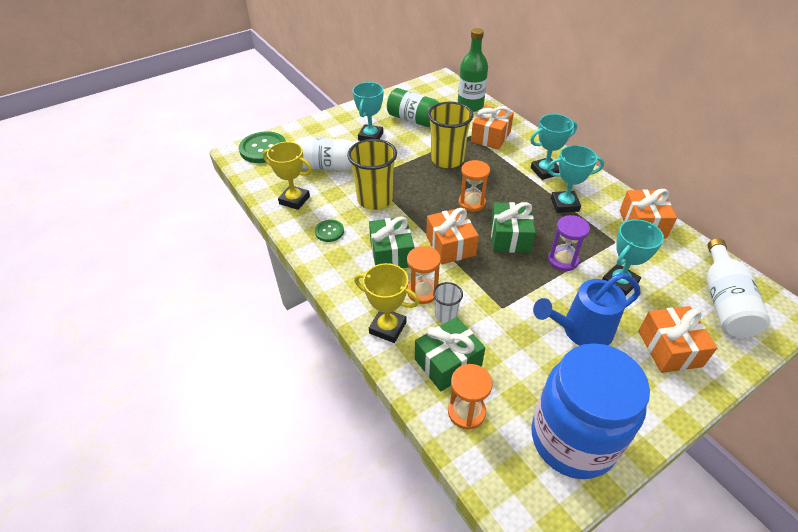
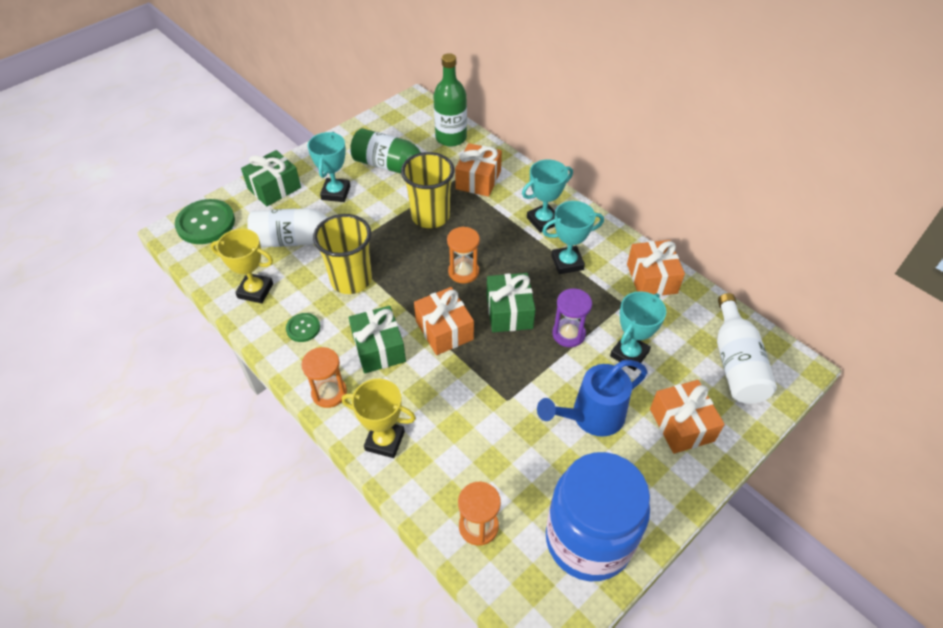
camera: 10 degrees left, 5 degrees up
(422, 292) = (418, 392): orange hourglass -> orange hourglass (329, 393)
(446, 315) = (447, 417): white cup -> none
(448, 362) = (454, 473): green gift -> green gift (274, 188)

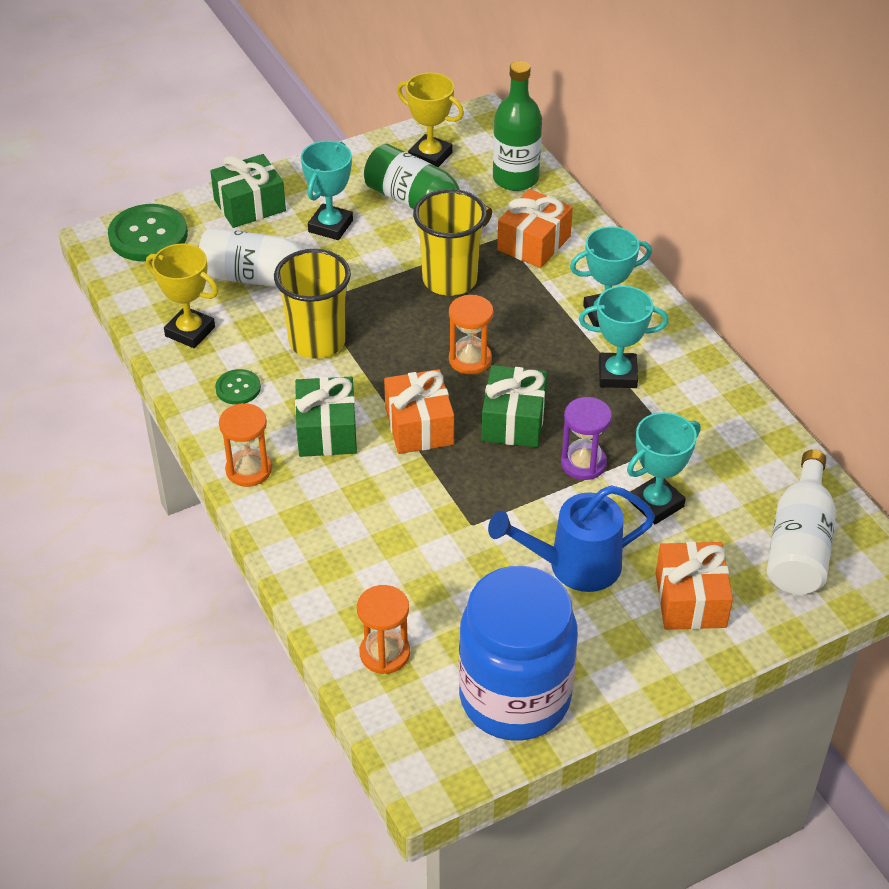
camera: 15 degrees right, 5 degrees down
(385, 441) = (301, 537): yellow trophy -> yellow trophy (430, 156)
(651, 278) = (728, 417): orange gift -> none

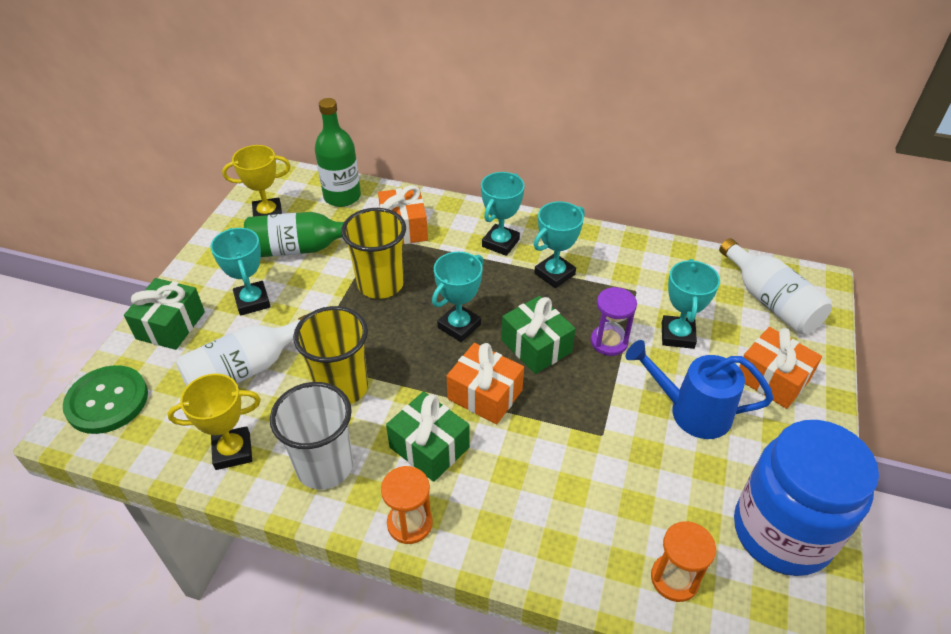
camera: 45 degrees left, 0 degrees up
(238, 388) = (324, 466): green button -> white cup
(470, 359) = (459, 326): orange hourglass -> turquoise trophy
(574, 566) = (691, 411): blue watering can -> blue watering can turned 75 degrees clockwise

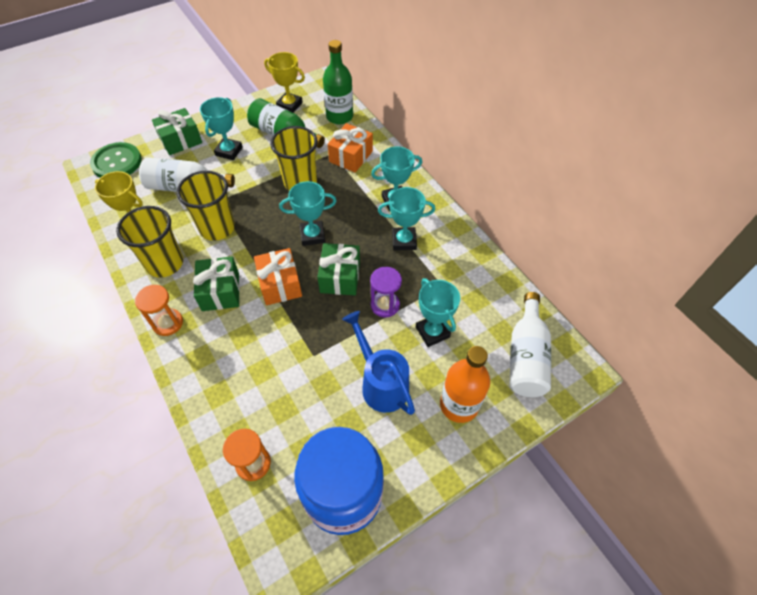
camera: 40 degrees right, 10 degrees up
(324, 466) = (165, 263): white cup -> yellow cup
(677, 335) = (432, 332): turquoise trophy -> turquoise trophy turned 75 degrees counterclockwise
(772, 379) = (459, 405): orange gift -> orange bottle

